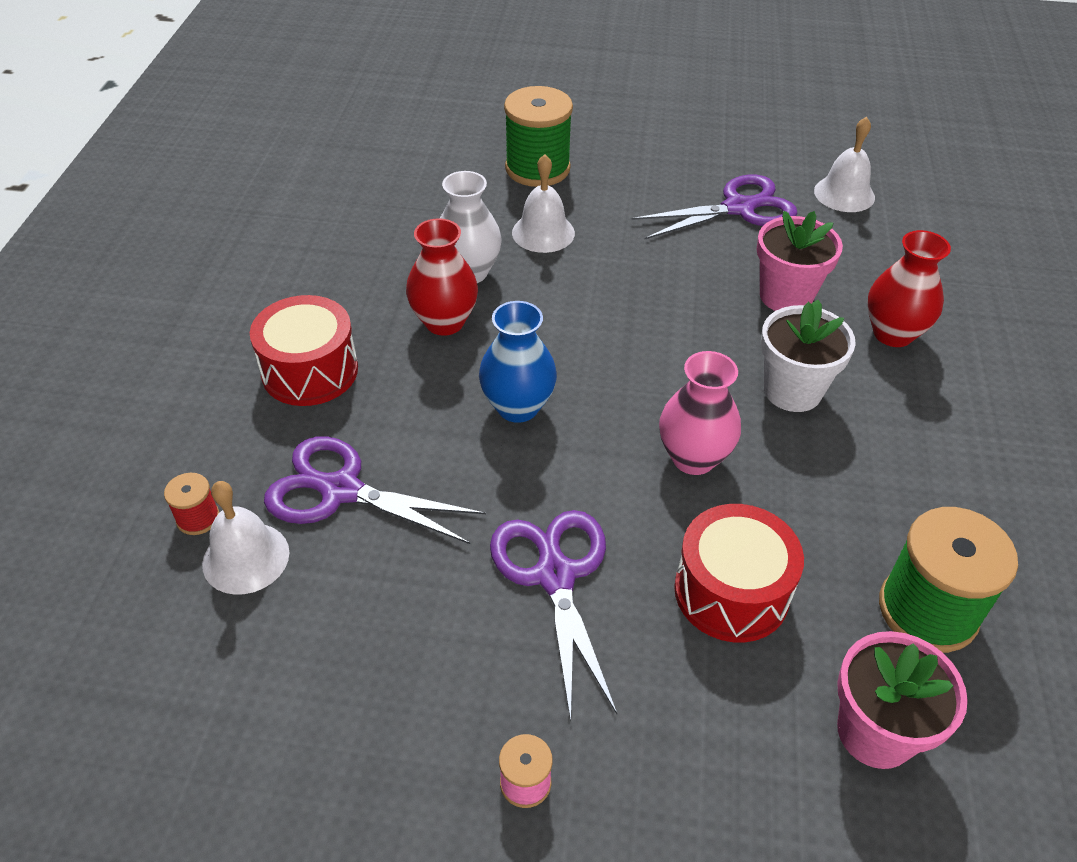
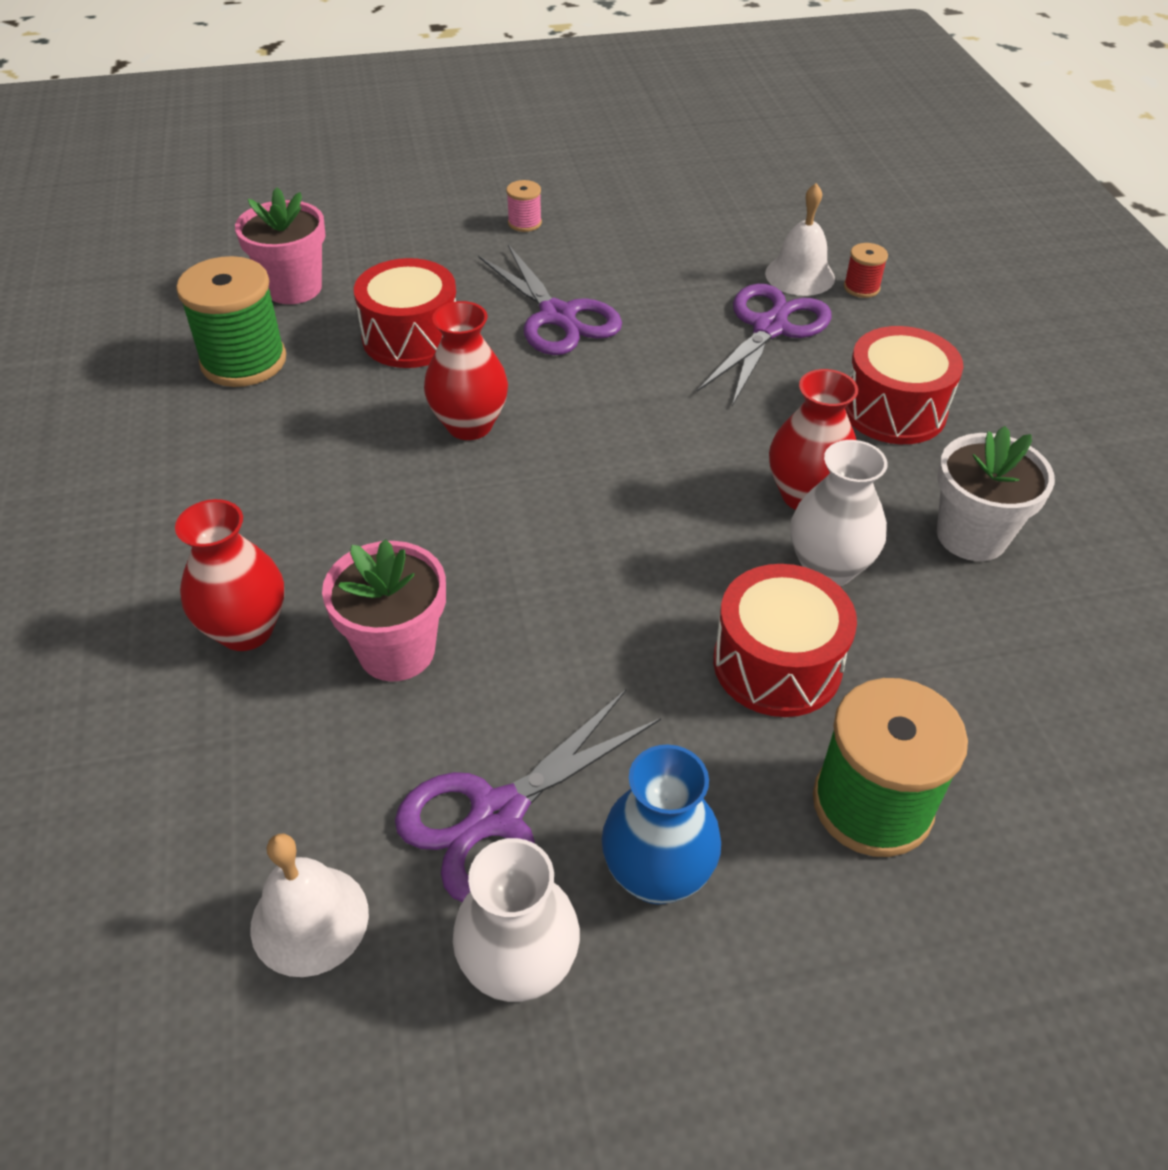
camera: 160 degrees right, 0 degrees up
(341, 490) = (769, 328): purple scissors -> purple scissors turned 60 degrees counterclockwise
(518, 407) = (664, 428): blue vase -> blue vase (657, 875)
(543, 232) = (777, 664): white bell -> red drum
(693, 458) = (469, 425): pink vase -> red vase
(743, 159) = (519, 966): none -> white vase
(792, 391) = (375, 518): white flower pot -> white flower pot (971, 536)

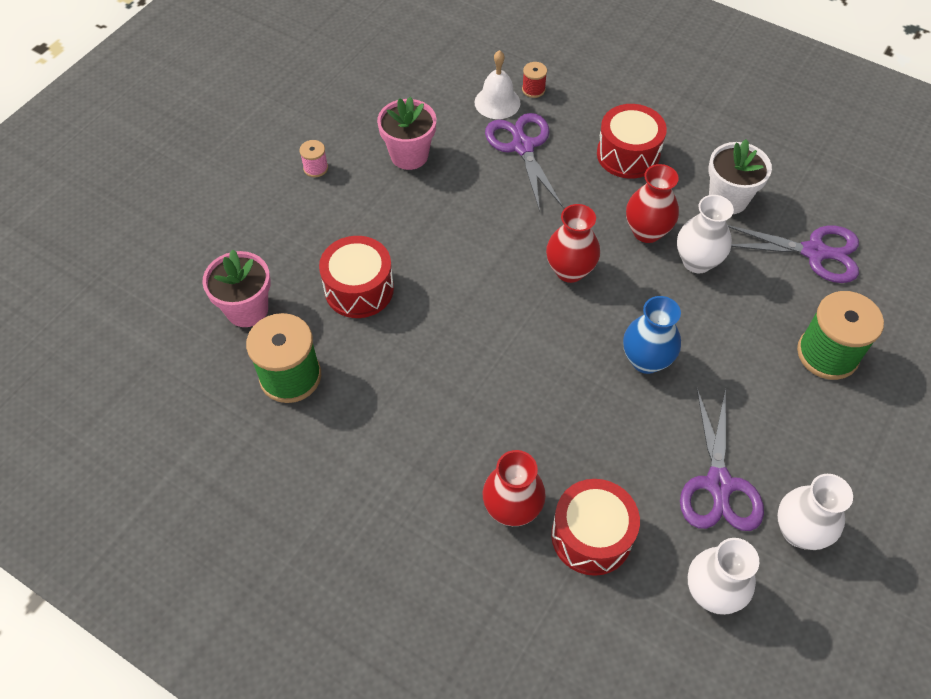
camera: 45 degrees left, 10 degrees up
(309, 920) = (712, 592): white bell -> white vase
(396, 650) = (587, 456): pink flower pot -> pink flower pot (409, 155)
(469, 425) = (460, 316): red vase -> red vase (570, 270)
(557, 316) = (415, 217): purple scissors -> purple scissors (814, 252)
(657, 875) = (797, 451): blue vase -> blue vase (646, 360)
(777, 664) = (731, 324): red drum -> red drum (591, 536)

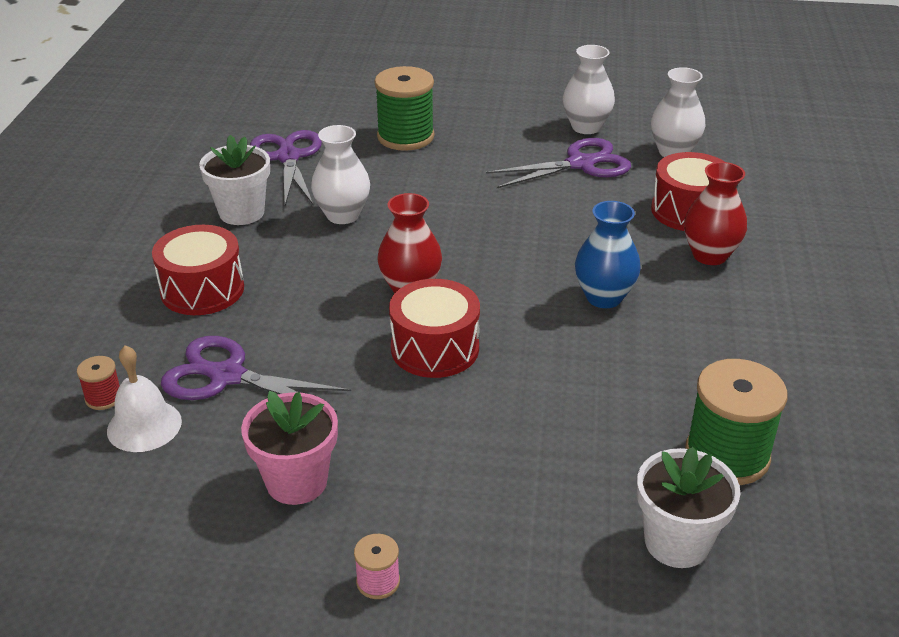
camera: 115 degrees left, 20 degrees down
(247, 309) = (677, 542): pink flower pot -> white flower pot
(359, 289) = (559, 444): red drum -> red drum (435, 348)
(522, 147) = (227, 376): purple scissors -> purple scissors turned 60 degrees clockwise
(646, 360) = (488, 220): blue vase -> blue vase (604, 297)
(647, 231) = (320, 252): red vase -> none

